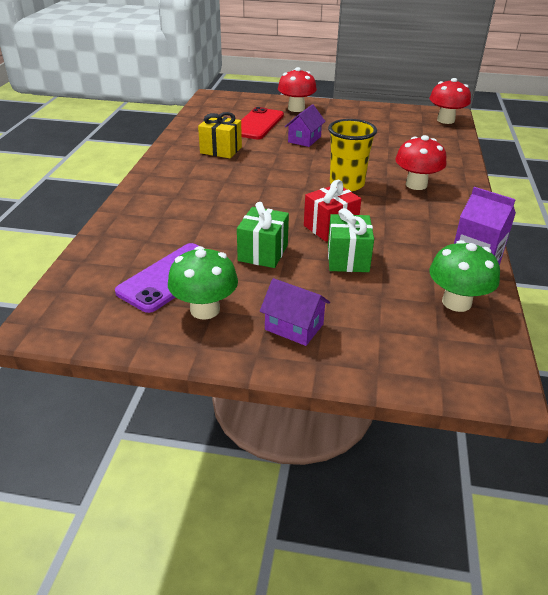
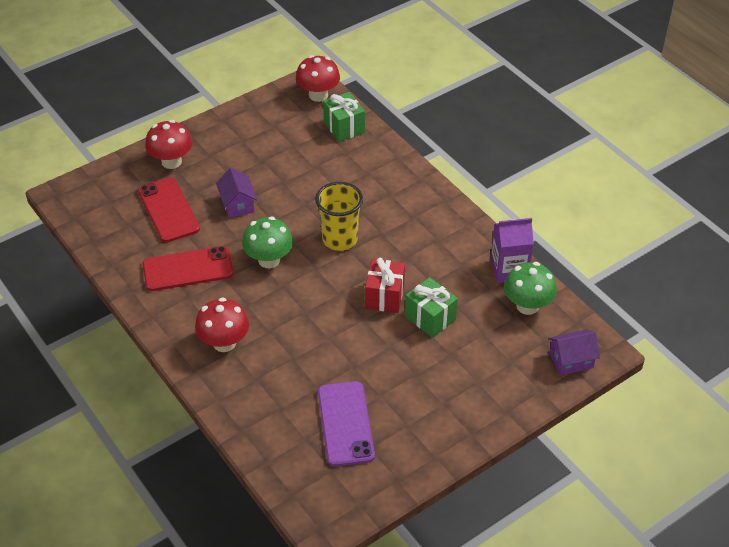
camera: 45 degrees left, 10 degrees up
(205, 309) = (402, 429): green mushroom -> green mushroom (269, 260)
(221, 150) = (188, 269): yellow gift -> red phone
(263, 253) = (372, 355): green gift -> green gift (344, 127)
(294, 327) = (466, 398): purple house -> purple house (571, 360)
(416, 185) = (387, 204): red mushroom -> red mushroom (224, 343)

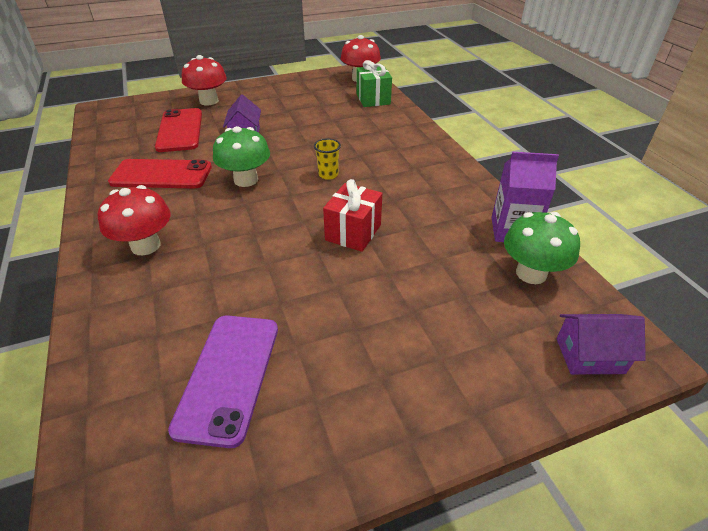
camera: 15 degrees right, 5 degrees down
(340, 239) = (328, 175): yellow cup -> yellow cup, size x0.52
(430, 318) = (399, 264): green gift -> none

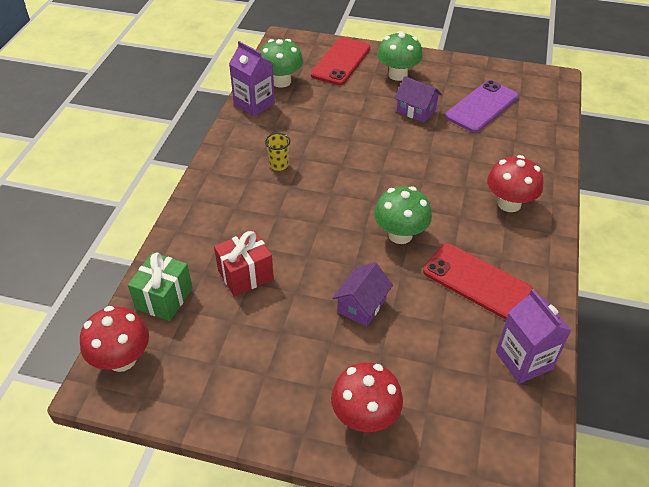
camera: 145 degrees left, 5 degrees up
(111, 148) = (524, 360): none -> purple carton
(180, 130) = (432, 357): red phone -> red phone (341, 61)
(328, 175) = (325, 206): yellow cup -> yellow cup (279, 165)
(353, 232) = (355, 148): red gift -> red gift (245, 275)
(404, 374) = (398, 75): none -> green mushroom
(589, 355) = (308, 47): purple house -> purple house (416, 110)

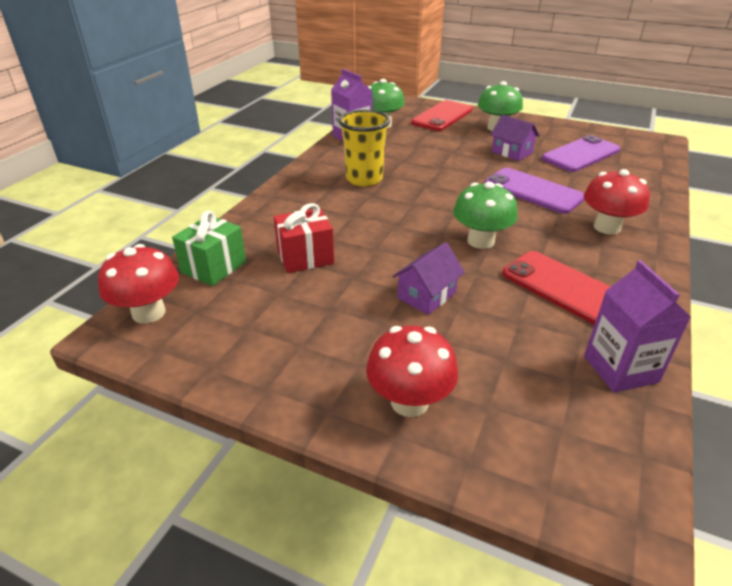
camera: 10 degrees right, 10 degrees down
(279, 165) = (364, 179): yellow cup -> yellow cup, size x1.93
(441, 163) = (533, 191): none -> purple phone

